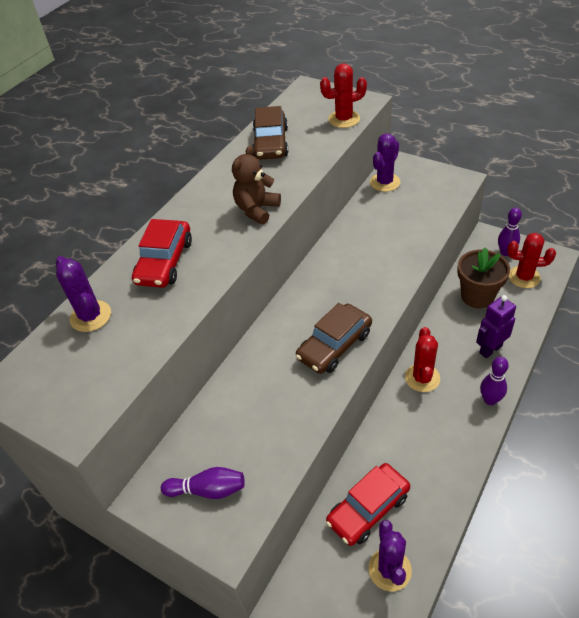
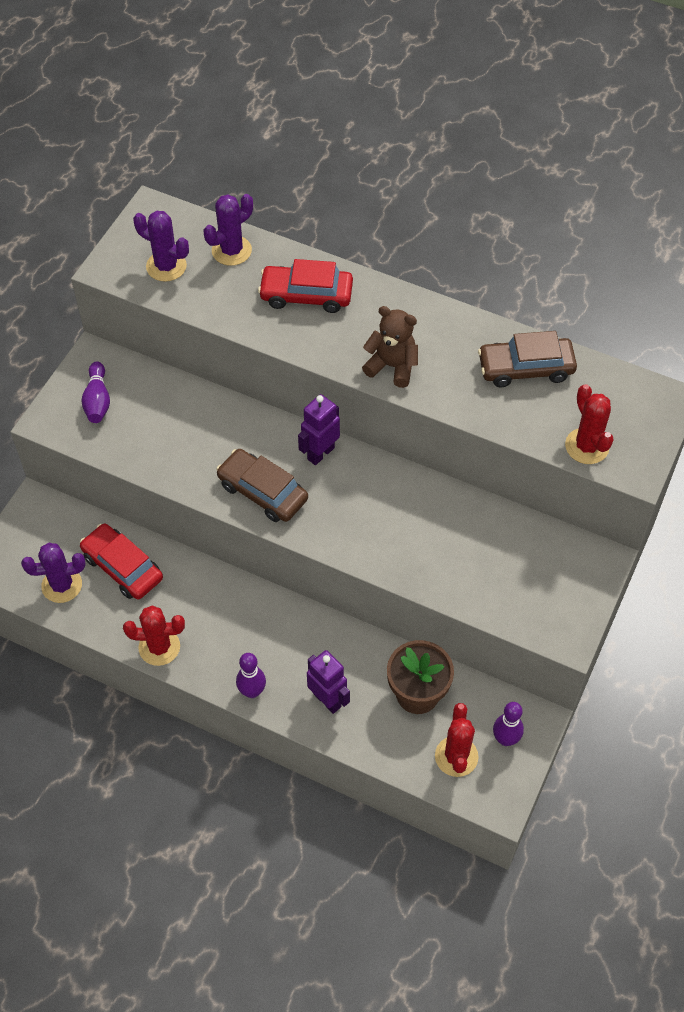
camera: 80 degrees right, 10 degrees up
(296, 306) = (320, 453): none -> purple robot
(385, 182) = (554, 542): purple cactus -> purple cactus (166, 266)
(422, 378) = (283, 622): red cactus -> red cactus (159, 647)

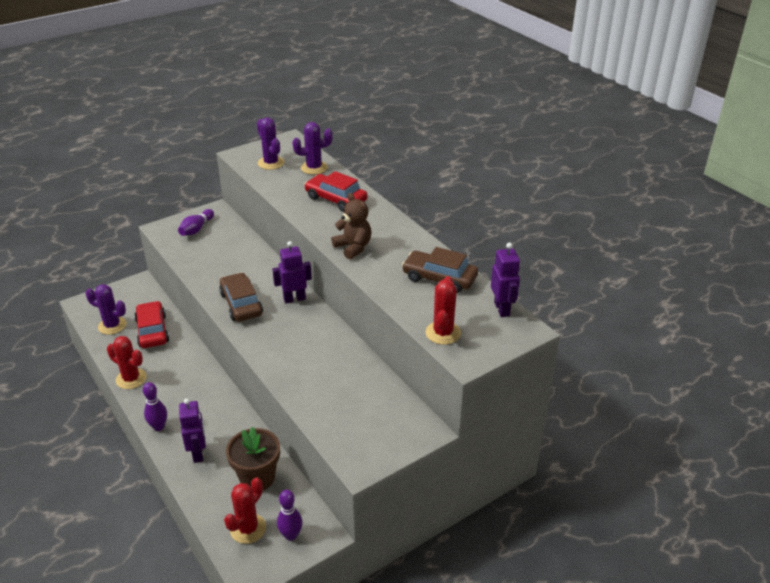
camera: 30 degrees right, 20 degrees down
(623, 382) = (502, 309): none -> purple robot

